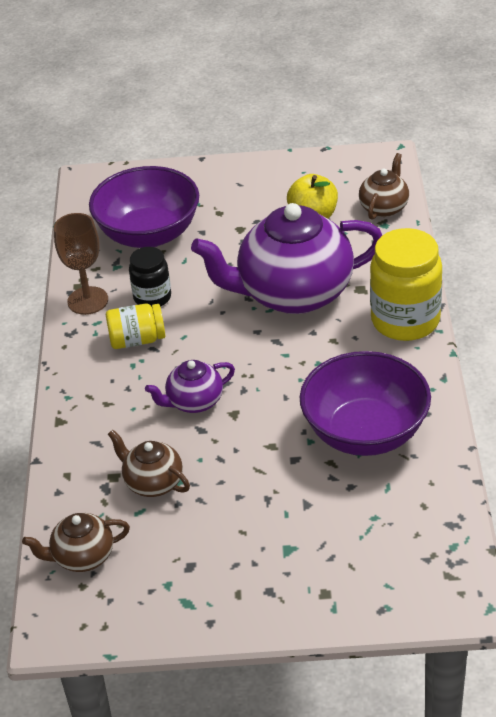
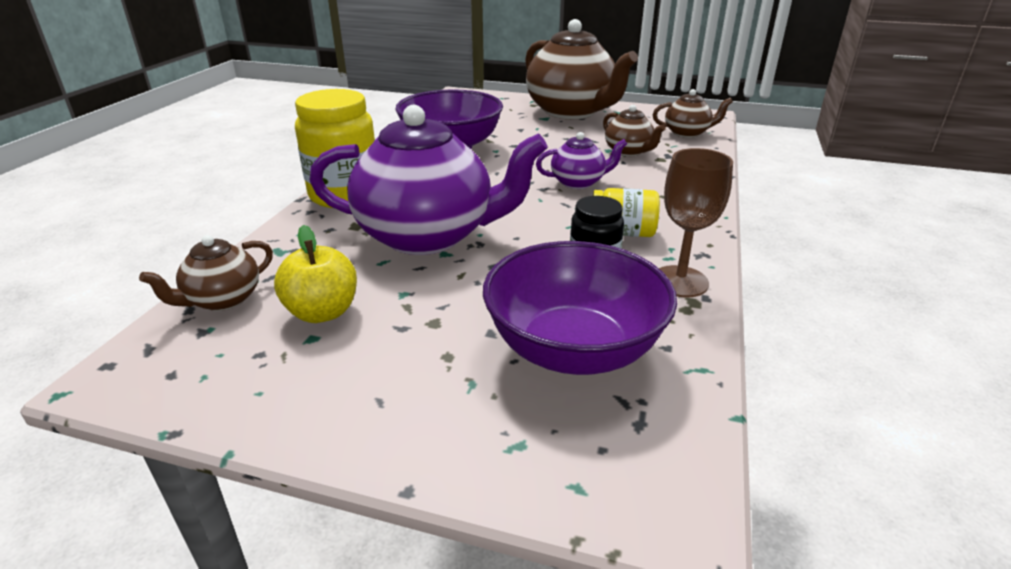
camera: 165 degrees left, 10 degrees down
(256, 582) = (571, 112): none -> brown teapot

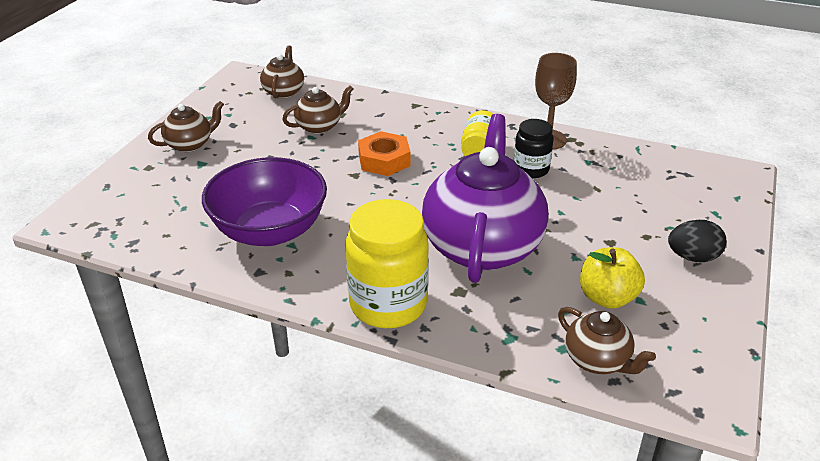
camera: 85 degrees left, 5 degrees up
(394, 398) = (692, 257): none -> black egg
(571, 112) = (190, 144): brown teapot -> brown teapot, size x0.47
(573, 349) = (629, 187): purple bowl -> none
(578, 182) = (384, 160): purple teapot -> orange nut

